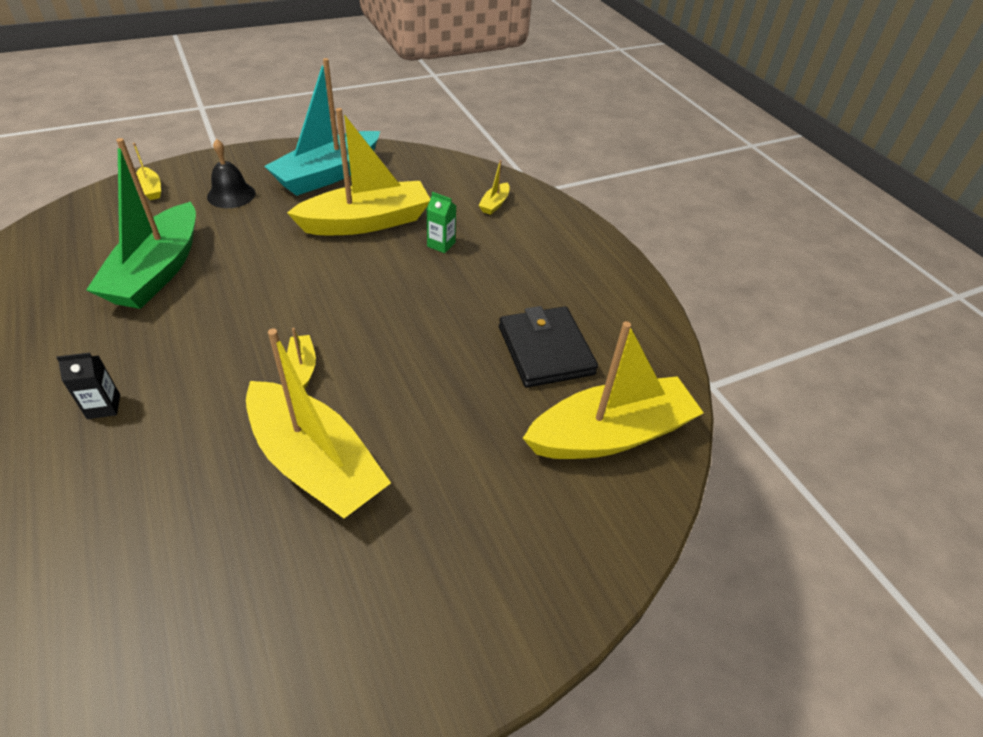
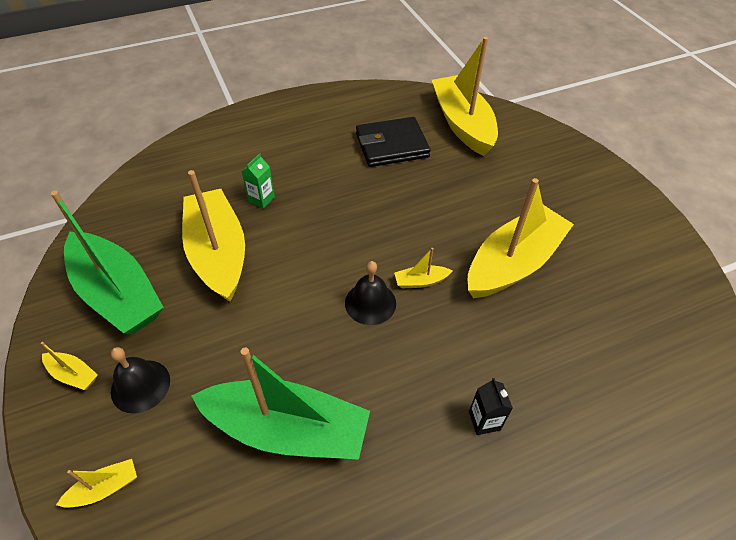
camera: 85 degrees left, 5 degrees up
(281, 324) = (370, 303): none -> black bell
(328, 175) = (117, 293): turquoise boat -> green boat
(494, 204) = (203, 163): yellow boat -> yellow boat (73, 374)

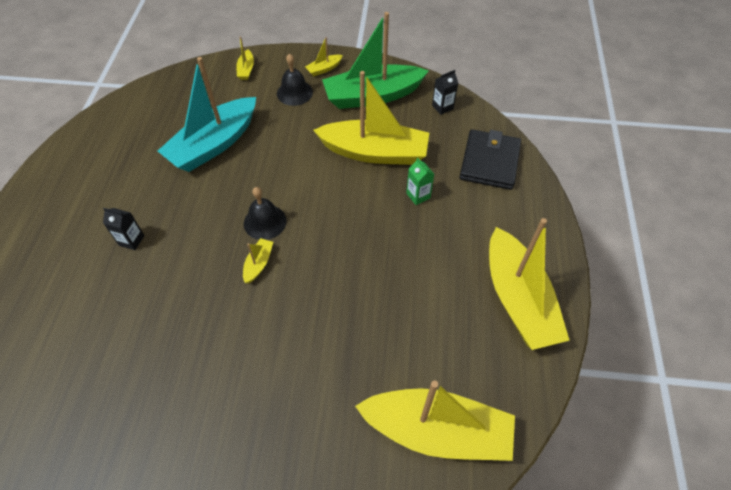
camera: 120 degrees right, 5 degrees up
(116, 223) = (442, 107): none -> black carton
(287, 429) = (214, 144): green boat -> turquoise boat
(391, 145) = (436, 330): black wallet -> black wallet (489, 162)
(513, 263) = (223, 345): yellow boat -> yellow boat (518, 299)

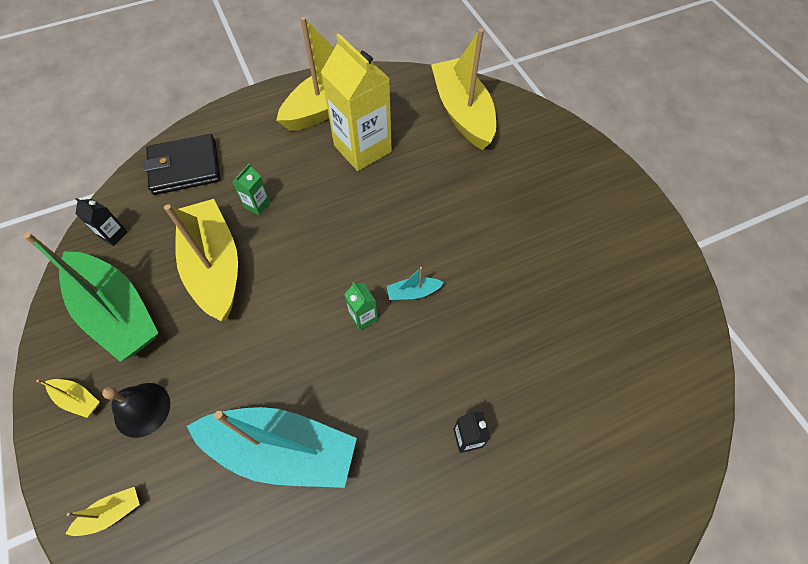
camera: 120 degrees left, 5 degrees up
(258, 264) = (413, 292): yellow boat -> turquoise boat
(265, 222) = (363, 317): black bell -> green carton
(438, 300) = (362, 149): none -> yellow carton

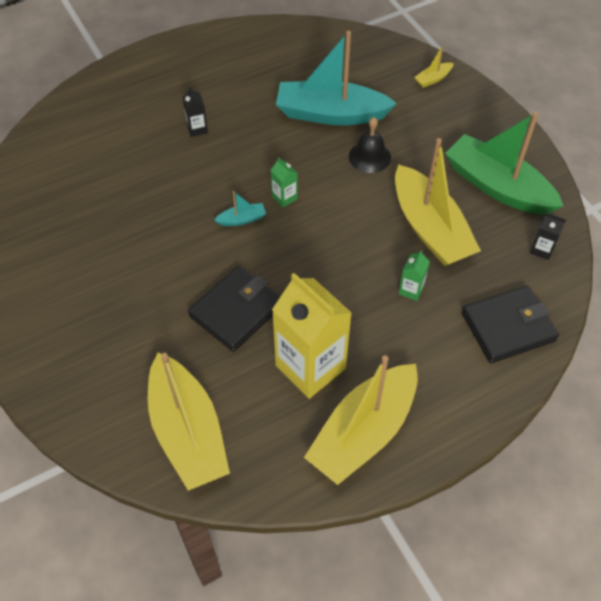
camera: 175 degrees right, 5 degrees down
(78, 399) = (493, 131): yellow boat -> none
(142, 409) = (441, 128): black bell -> black bell (369, 157)
(422, 198) = (236, 311): none -> black wallet

